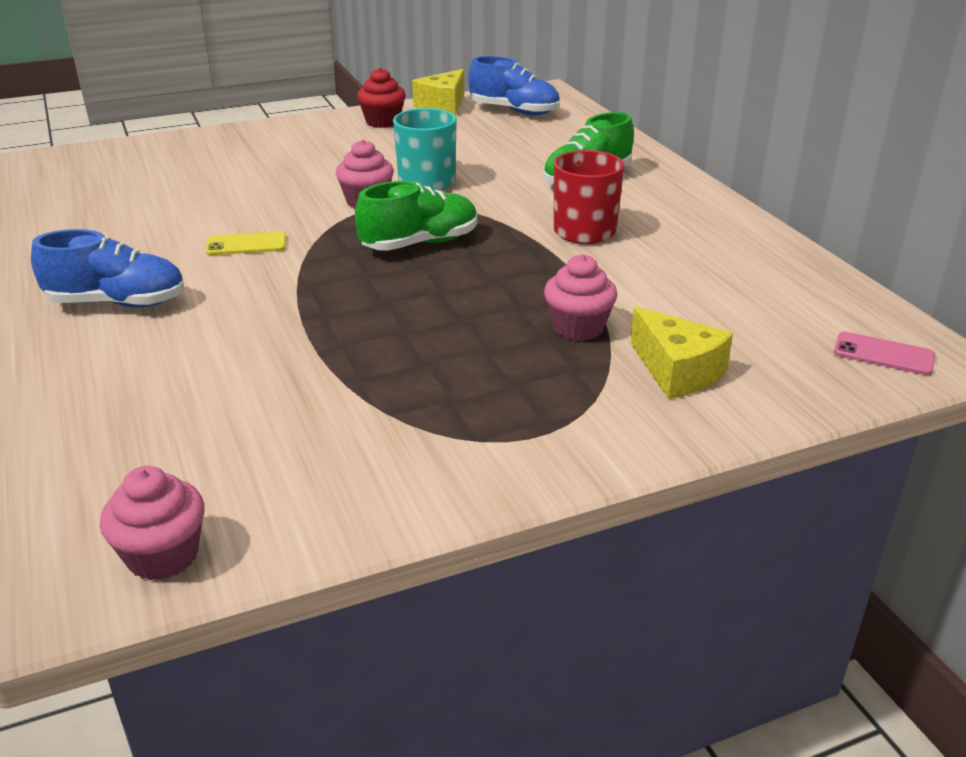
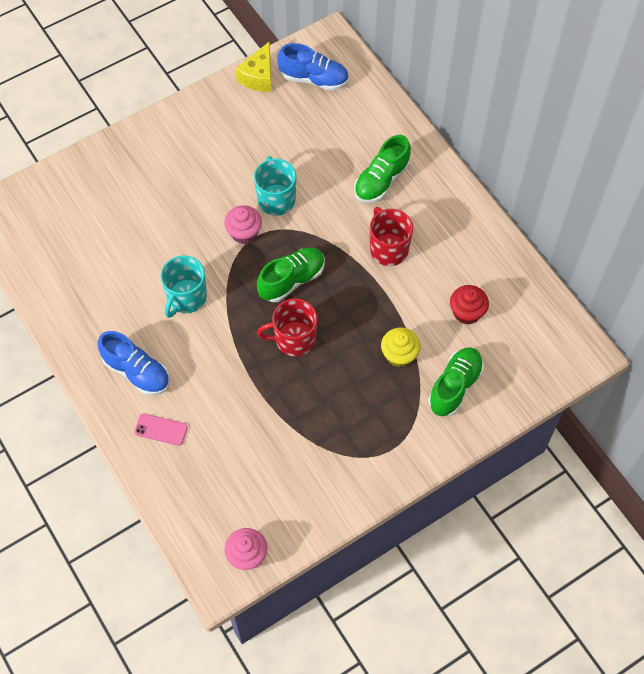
camera: 10 degrees left, 30 degrees up
(117, 303) = (137, 372): blue shoe -> blue shoe turned 45 degrees clockwise
(246, 244) = (186, 298): yellow phone -> turquoise mug
(383, 122) = (221, 111): red cupcake -> red cupcake (467, 312)
(398, 295) = (294, 339): none -> red mug
(578, 327) = (399, 355): pink cupcake -> yellow cupcake
(677, 371) = (455, 386): yellow cheese -> green shoe
(883, 354) = (559, 354): pink phone -> pink phone (161, 429)

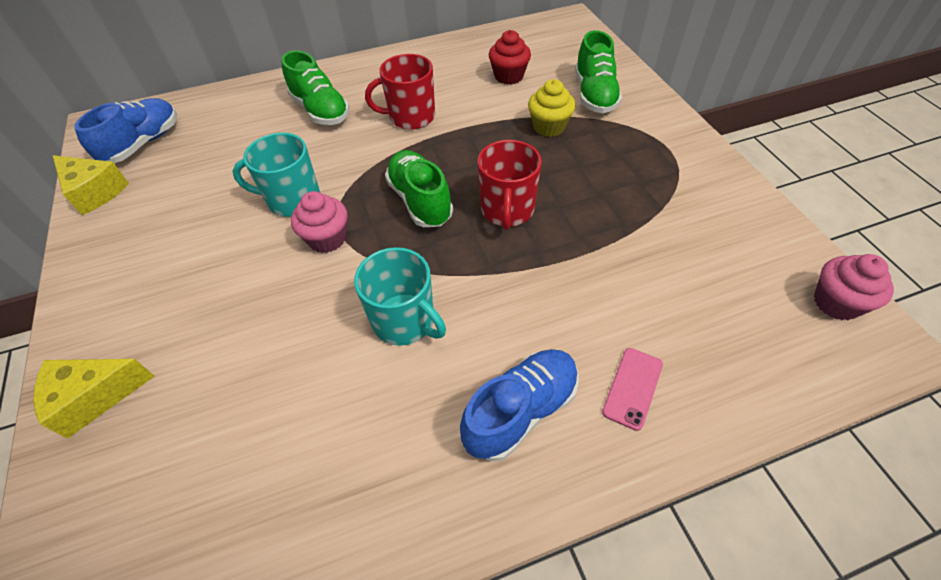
camera: 75 degrees left, 10 degrees down
(111, 161) = (95, 397): none -> yellow cheese
(455, 386) = (594, 95): green shoe -> green shoe turned 135 degrees counterclockwise

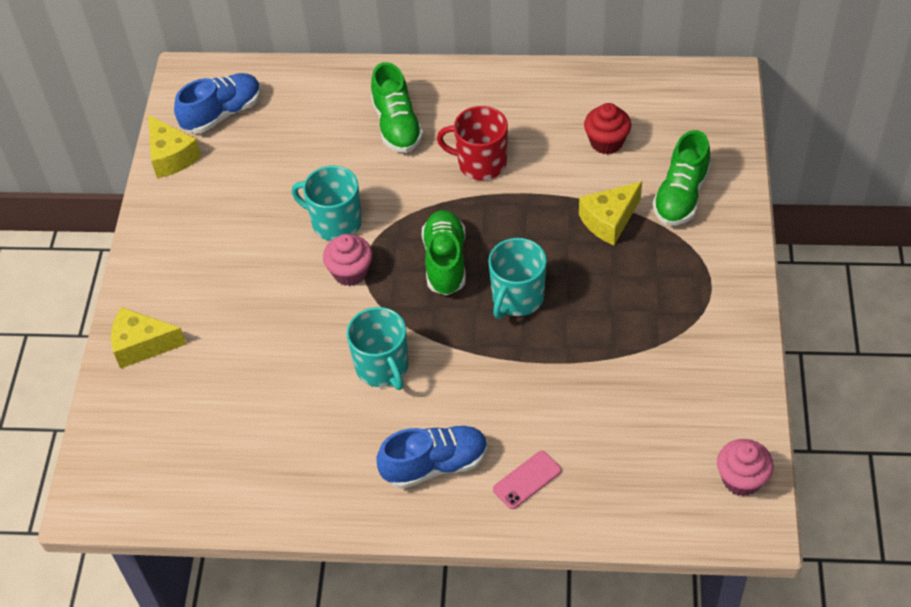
camera: 25 degrees right, 0 degrees up
(507, 210) = (517, 298): red mug -> turquoise mug
(549, 127) = (609, 220): yellow cupcake -> yellow cheese

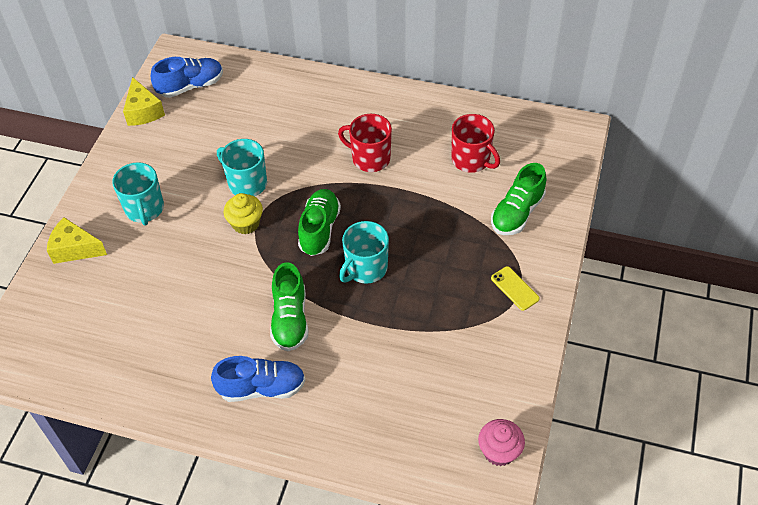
camera: 10 degrees right, 0 degrees up
(350, 272) = (246, 223): pink cupcake -> yellow cupcake
(382, 367) = (246, 302): turquoise mug -> turquoise mug (144, 209)
(397, 126) = (316, 118): green shoe -> green shoe (290, 319)
(527, 480) = (329, 415): pink phone -> none
(606, 142) = (471, 160): red cupcake -> red mug
(609, 220) = (455, 221): yellow cheese -> none
(704, 287) = (514, 288): none -> yellow phone

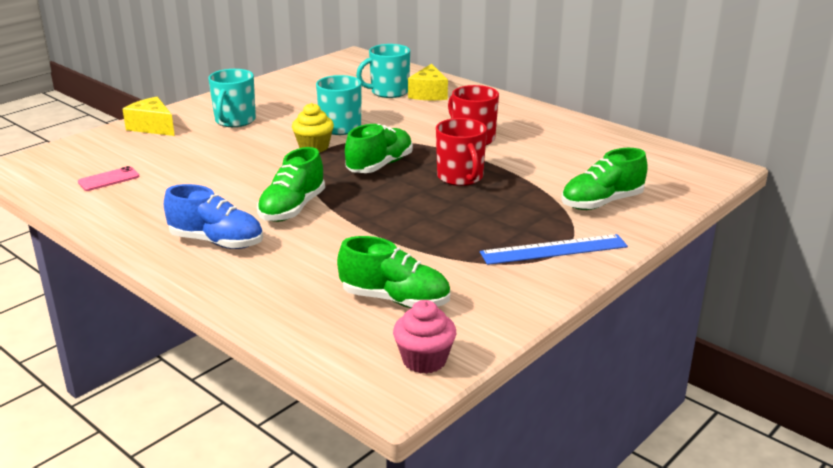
camera: 25 degrees right, 25 degrees down
(102, 344) = (109, 179): none -> pink phone
(143, 111) = (293, 76): yellow cheese -> yellow cheese (429, 94)
(190, 86) = (348, 72): blue shoe -> none
(365, 268) = (401, 198): turquoise mug -> turquoise mug (388, 92)
(440, 397) = (395, 300): none -> green shoe
(471, 160) = (579, 161): red mug -> red mug (460, 177)
(514, 288) = (554, 250): yellow phone -> blue ruler

